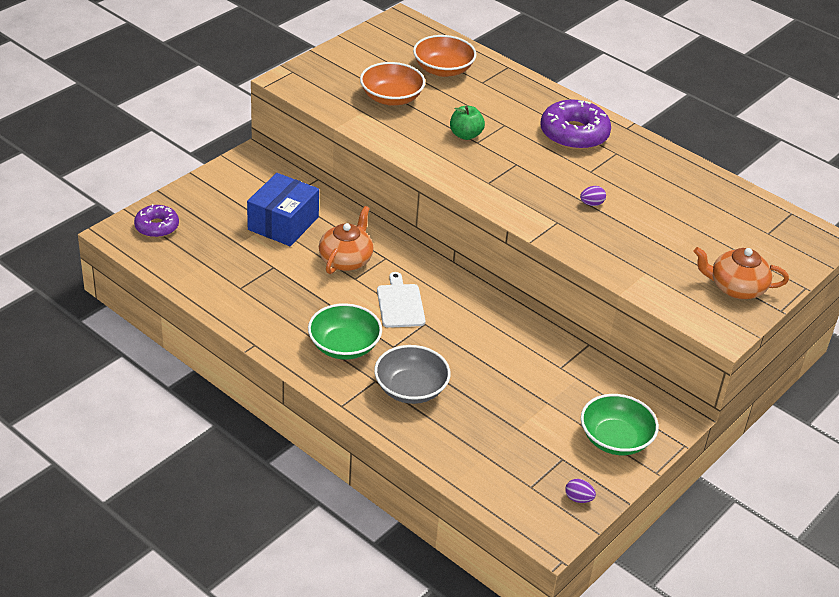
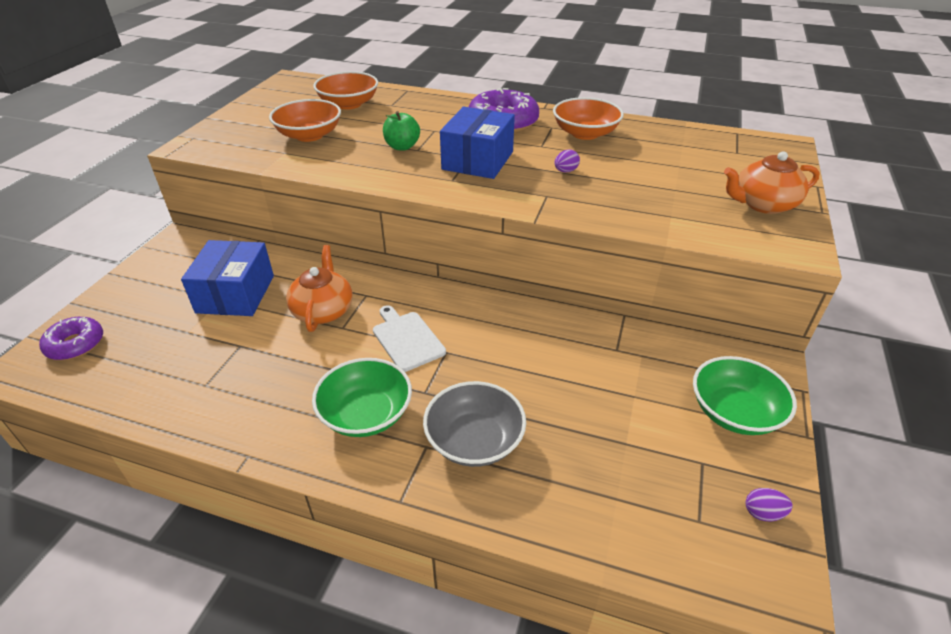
camera: 20 degrees left, 0 degrees up
(522, 169) = (477, 160): none -> blue box
(642, 170) = (585, 133): none -> orange bowl

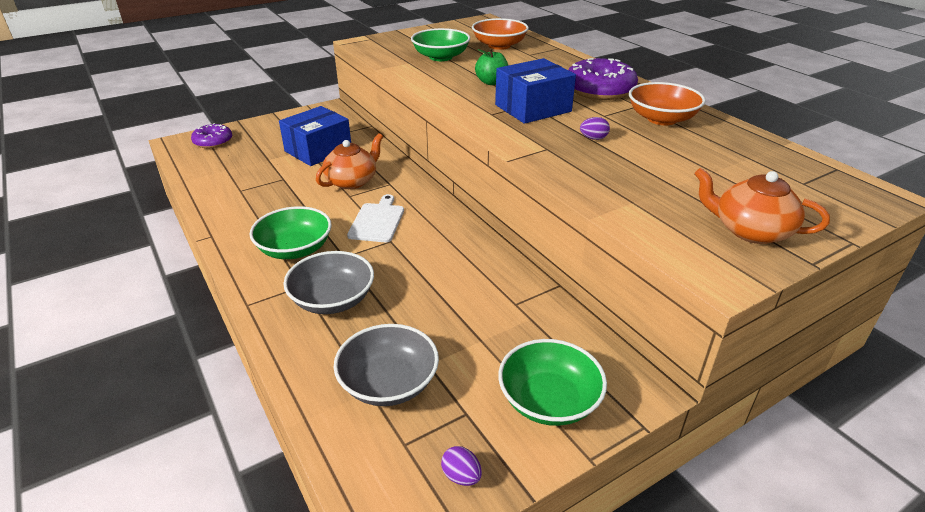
camera: 40 degrees right, 5 degrees down
(309, 135) = (441, 57): orange bowl -> green bowl
(622, 481) = (389, 383): none -> grey bowl

